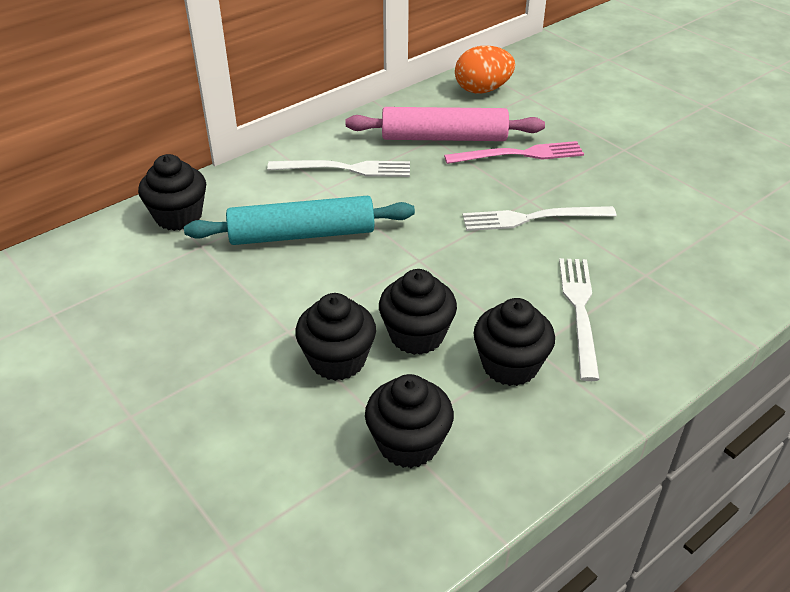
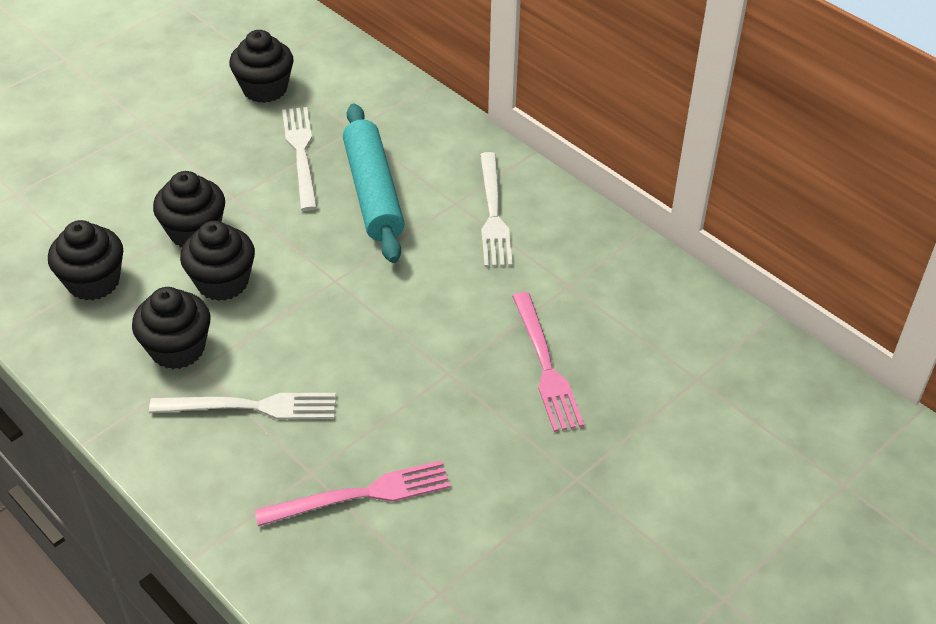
camera: 85 degrees right, 5 degrees up
(178, 216) = (398, 108): black cupcake -> black cupcake (265, 89)
(444, 137) = (573, 294): pink rolling pin -> none
(482, 90) = (702, 331): orange egg -> none
(532, 218) = (411, 374): white fork -> white fork (301, 154)
(663, 247) = (361, 495): none -> pink fork

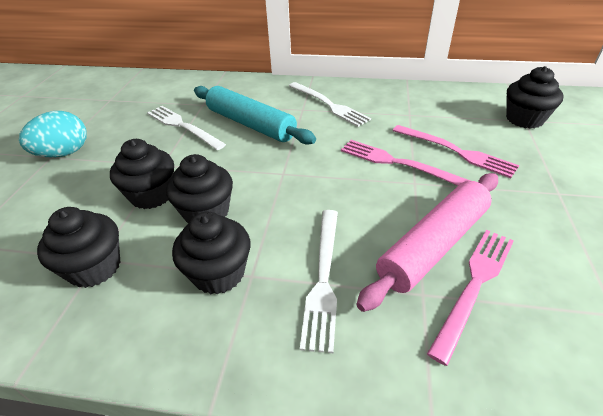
camera: 35 degrees left, 5 degrees down
(159, 127) = (64, 153): none -> turquoise egg
(251, 407) = (323, 278): white fork -> white fork turned 135 degrees clockwise
(265, 89) = (124, 109): black cupcake -> black cupcake (524, 119)
(376, 441) = (433, 245): none -> pink rolling pin
(462, 340) = (397, 163): none -> pink fork

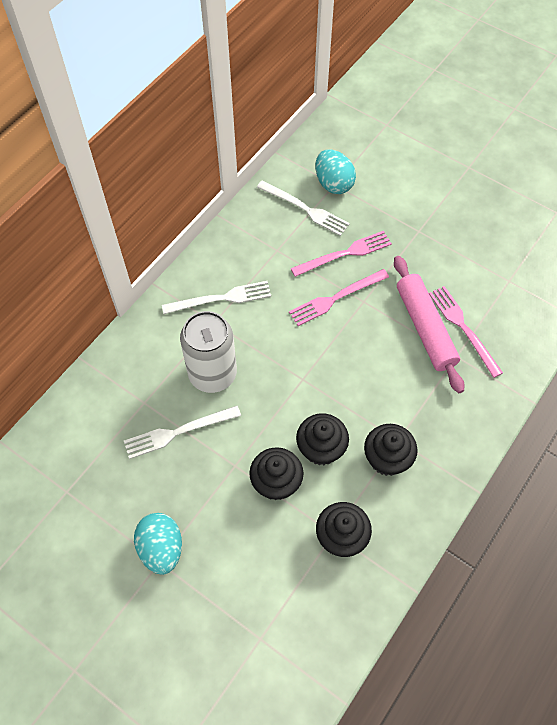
camera: 65 degrees left, 20 degrees up
(251, 124) = (212, 374): turquoise rolling pin -> white can
(323, 278) = (420, 401): white fork -> white fork (305, 209)
(524, 119) = (333, 183): black cupcake -> turquoise egg

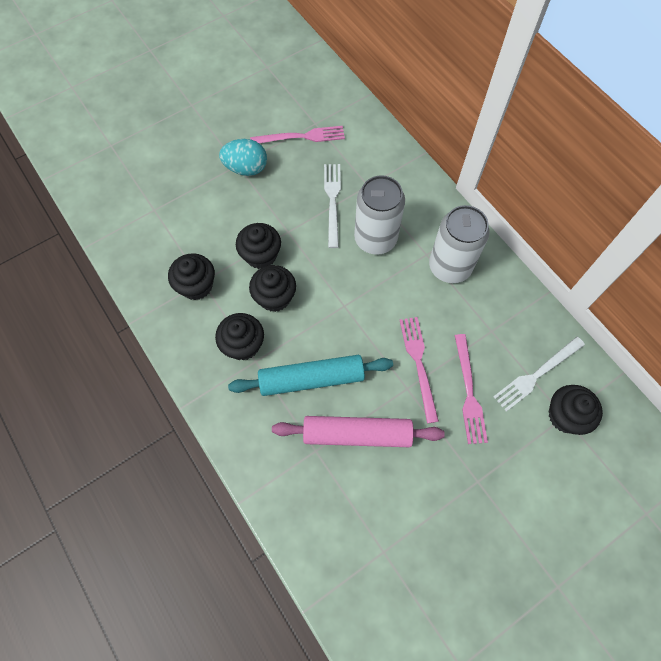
camera: 110 degrees right, 5 degrees up
(221, 298) = (450, 266): white fork -> white can
(333, 183) = (565, 416): turquoise egg -> black cupcake
(392, 382) = (311, 379): none -> turquoise rolling pin
(463, 328) = (343, 472): pink fork -> pink fork (301, 137)

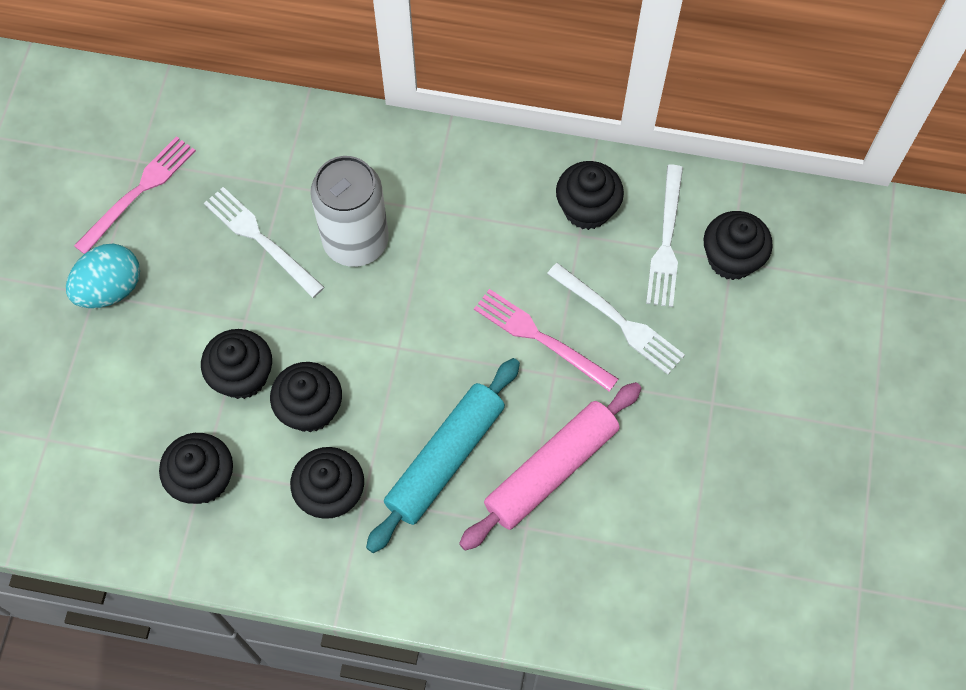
camera: 45 degrees left, 0 degrees up
(450, 266) = (468, 202): white can -> none
(469, 392) = (618, 321): pink fork -> white fork
(509, 321) = (587, 209): none -> black cupcake

